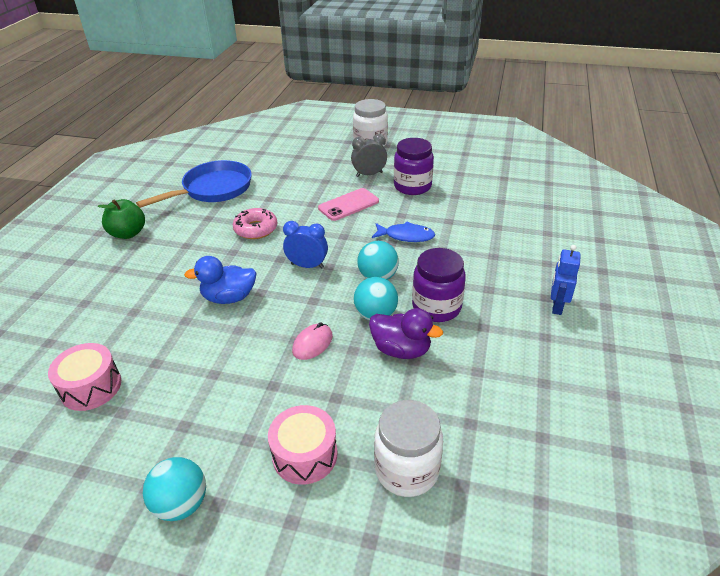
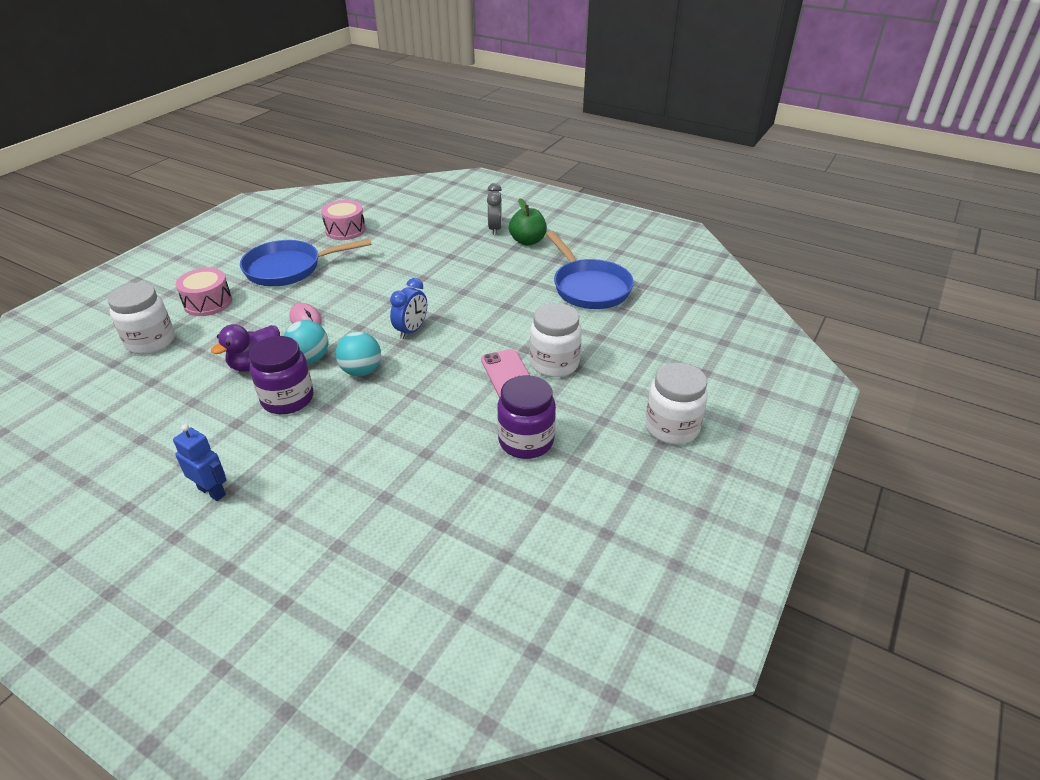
camera: 105 degrees right, 0 degrees up
(181, 504) = (222, 258): turquoise ball -> none
(204, 405) = (289, 268): none -> blue pan
(229, 297) = (396, 285): blue duck -> none
(256, 229) = (494, 307): pink donut -> none
(325, 189) = (554, 364): none -> white jar
(369, 174) = (576, 407): grey clock -> grey clock (495, 229)
(406, 236) = (417, 407): blue fish -> none

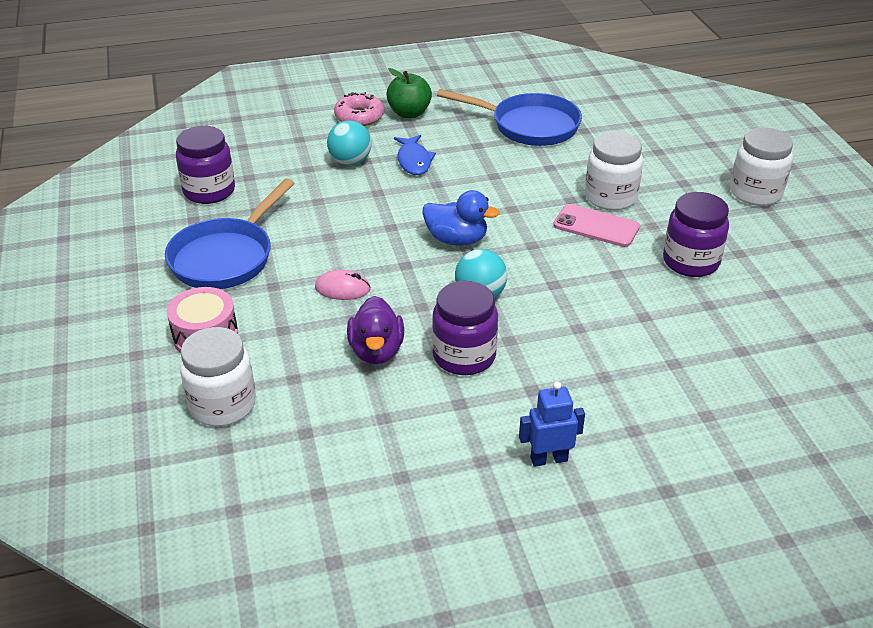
camera: 45 degrees left, 0 degrees up
(310, 359) = (416, 315): turquoise ball -> turquoise ball (350, 161)
(345, 230) = (209, 191): pink drum -> purple jar
(411, 330) = (456, 240): blue clock -> blue duck
(476, 270) = (414, 161): none -> blue fish
(495, 229) = (359, 117): grey clock -> pink donut

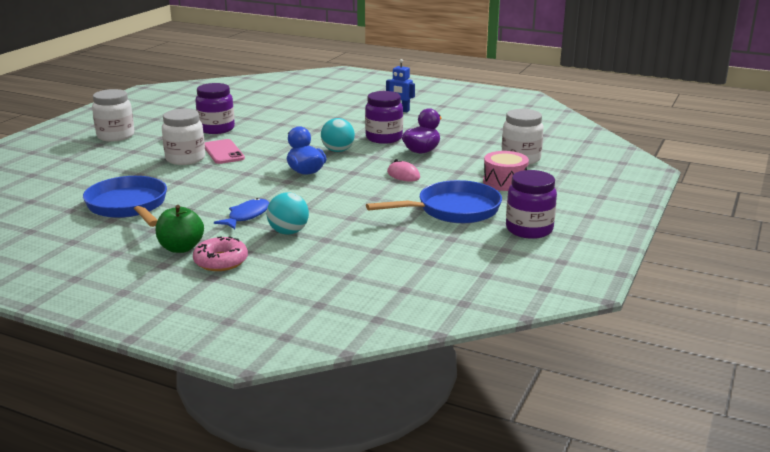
camera: 140 degrees left, 15 degrees down
(209, 191) = (418, 252): purple jar -> purple jar (529, 229)

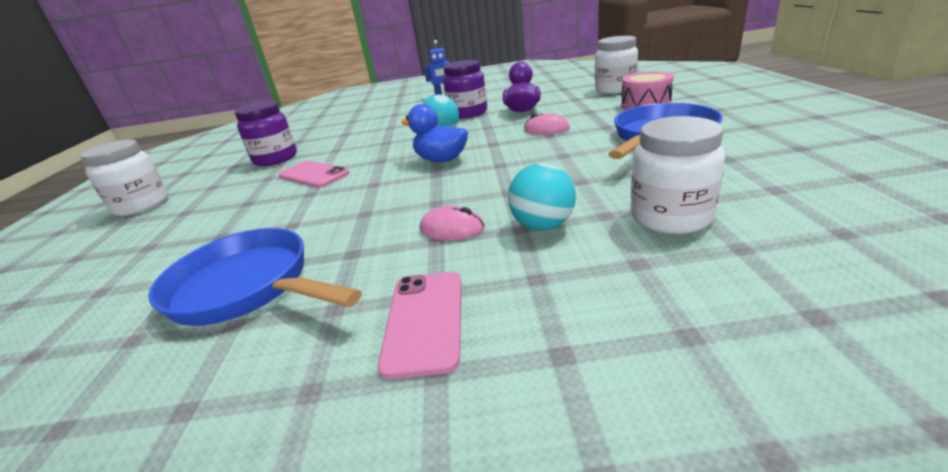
camera: 25 degrees left, 5 degrees up
(181, 248) = (424, 321): green apple -> pink phone
(185, 159) = (271, 197): white jar -> white jar (670, 217)
(221, 261) = (526, 314): pink donut -> none
(247, 216) = (452, 229): blue fish -> pink mouse
(529, 229) = (767, 125): purple jar -> none

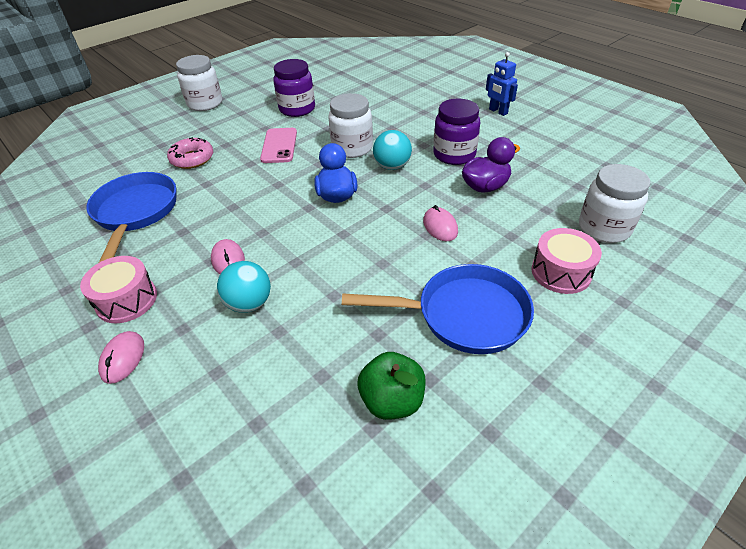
camera: 50 degrees right, 15 degrees up
(226, 228) = (192, 159): none -> pink donut
(424, 321) = (126, 300): pink phone -> pink drum
(547, 341) = (123, 358): none -> pink mouse
(670, 217) = (290, 370): white jar -> white jar (352, 148)
(744, 176) = (392, 400): none -> green apple

